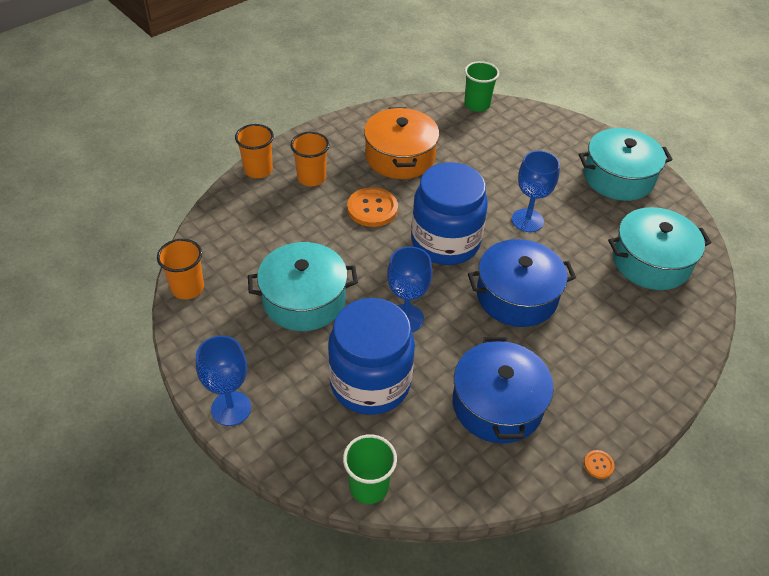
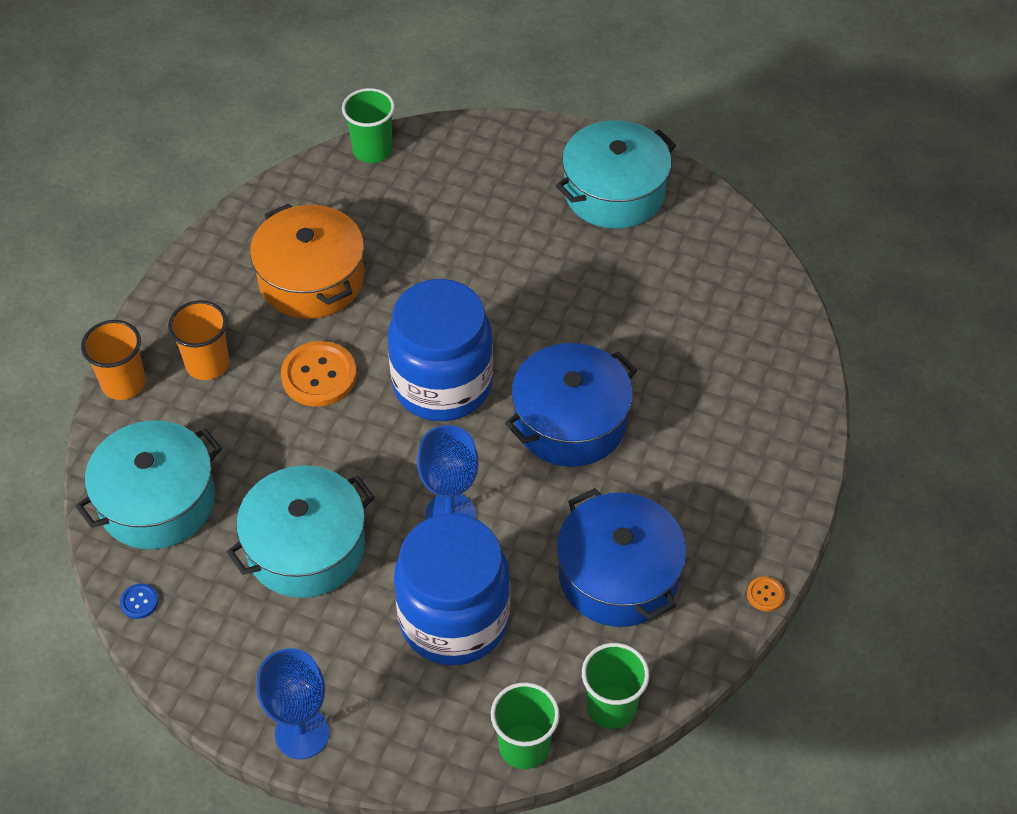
camera: 25 degrees left, 5 degrees up
(187, 288) = (139, 602): orange cup -> blue button
(444, 489) = (611, 706): none -> green cup
(527, 220) = (530, 306): blue goblet -> none
(651, 262) = (708, 301): turquoise pot -> turquoise pot (157, 501)

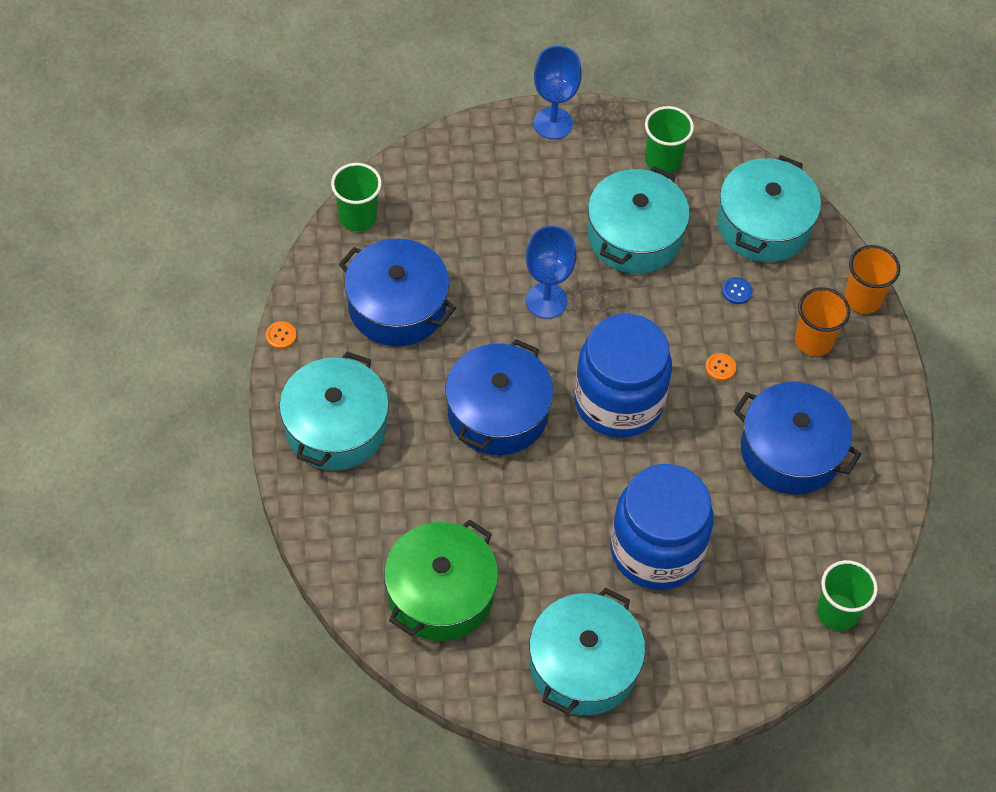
camera: 150 degrees right, 5 degrees up
(139, 602) = (719, 156): blue button -> blue button (737, 291)
(311, 279) = (790, 451): orange pot -> blue pot
(319, 376) = (720, 367): orange button -> orange button, size x0.46
(454, 619) = (498, 230): blue jar -> blue jar (656, 550)
(524, 746) = (404, 171): green cup -> green cup (663, 160)
(711, 289) = (440, 593): none -> green pot
(745, 472) = (336, 427): none -> turquoise pot

